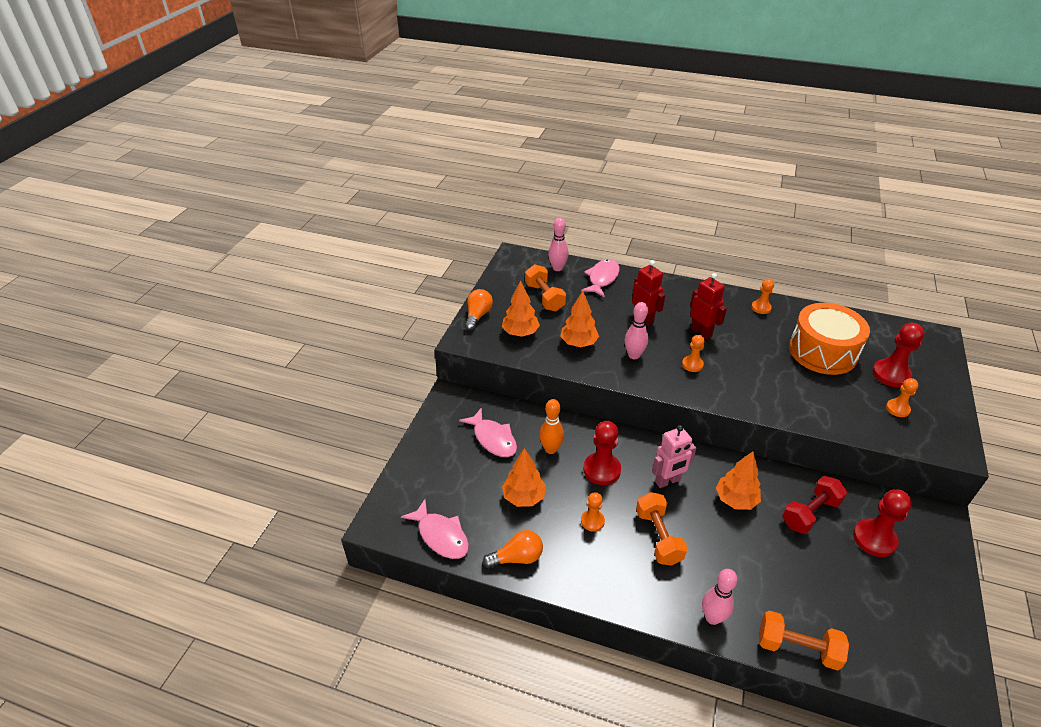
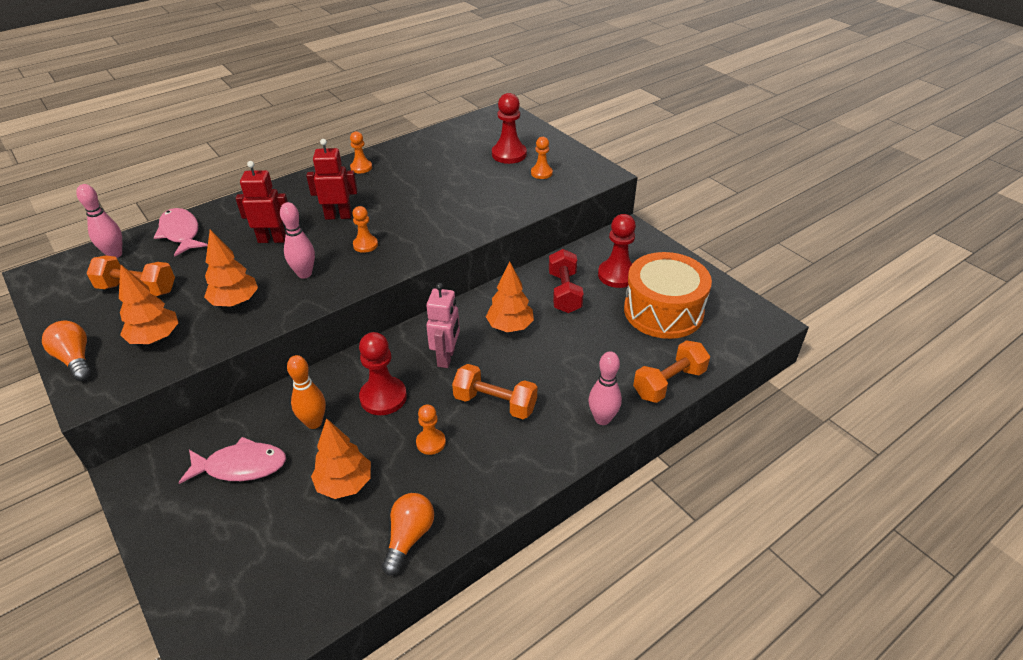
camera: 55 degrees left, 0 degrees up
(441, 536) = (309, 600): pink fish -> none
(822, 352) = (447, 169): orange drum -> orange drum (663, 311)

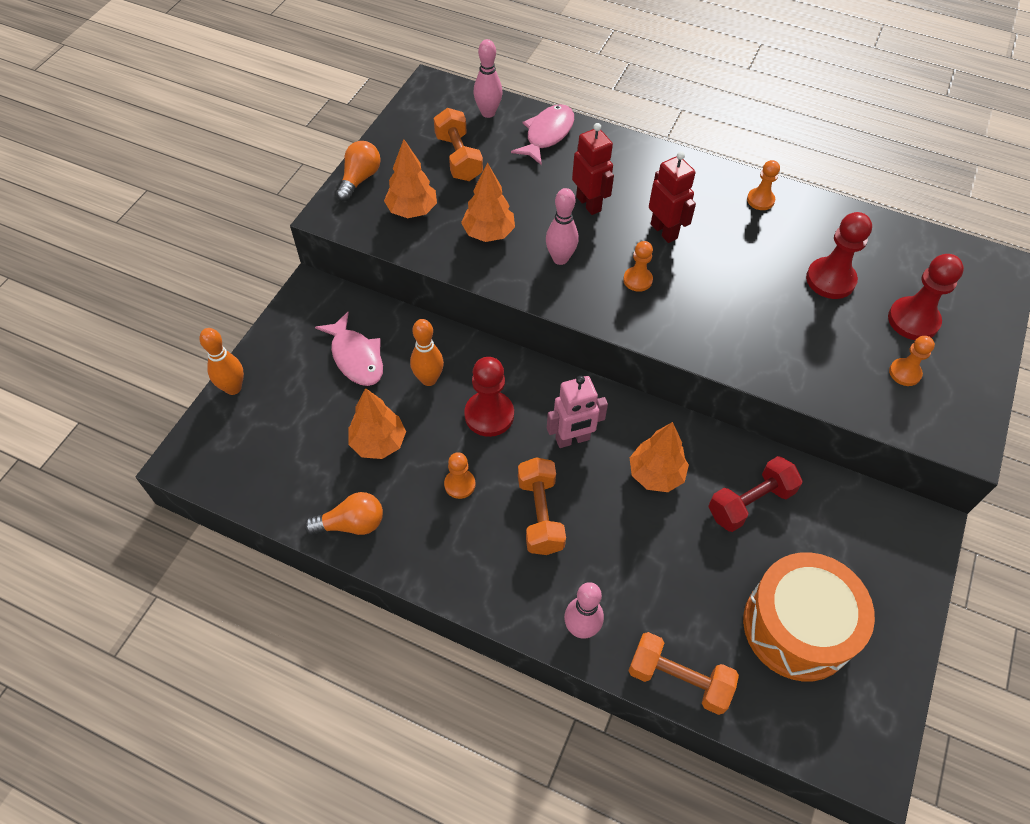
camera: 60 degrees right, 15 degrees up
(174, 586) = (233, 388): none -> orange bowling pin
(617, 275) = (825, 546): red pawn -> red pawn (830, 280)

